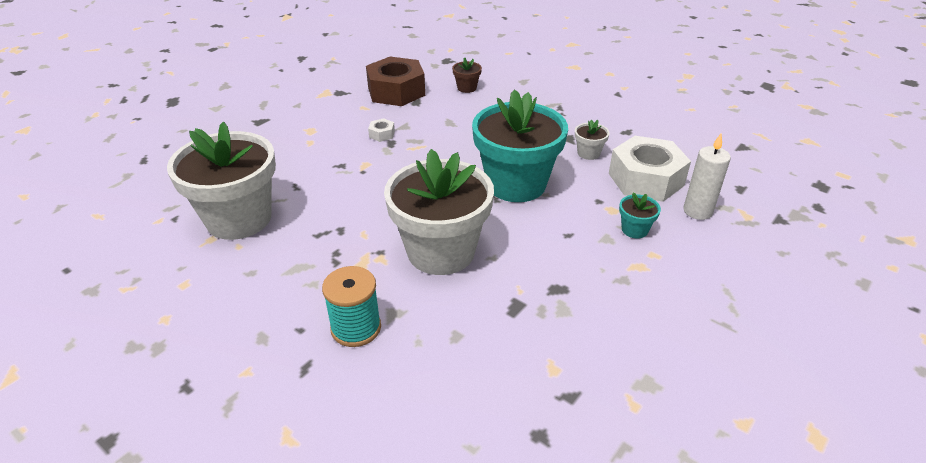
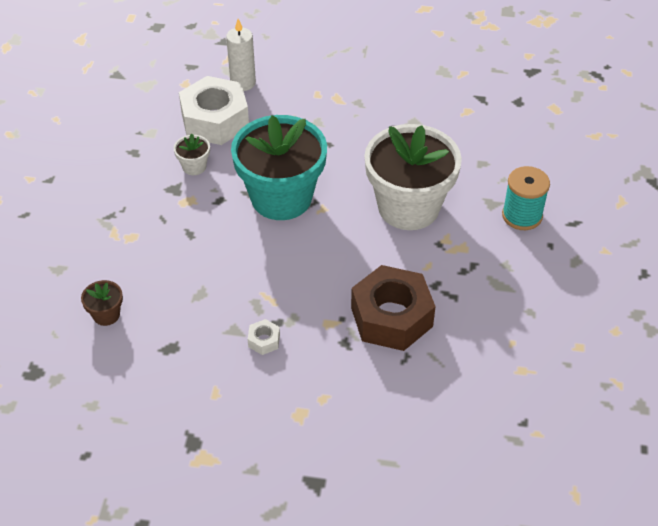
camera: 120 degrees left, 10 degrees up
(239, 219) = (482, 368): white flower pot -> none
(396, 91) = (155, 381): brown nut -> brown nut (391, 317)
(634, 230) = (294, 110): turquoise flower pot -> none

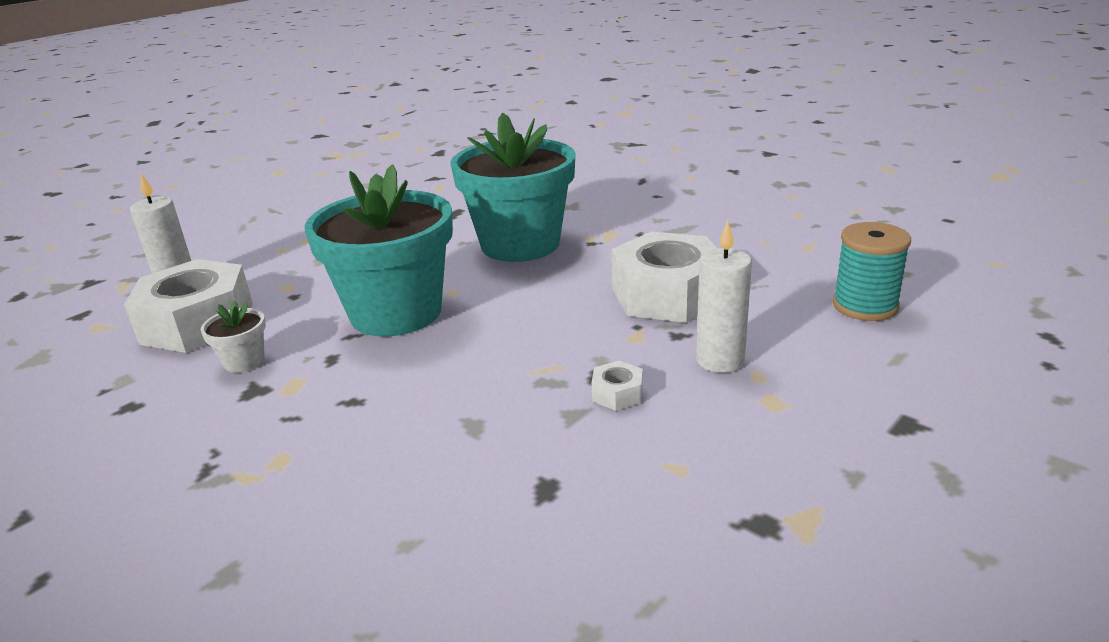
camera: 55 degrees left, 20 degrees down
(106, 315) = (401, 542): brown flower pot -> none
(328, 374) = (720, 360): none -> white candle
(391, 317) = (667, 294): brown nut -> white nut
(408, 207) = (520, 244): white flower pot -> turquoise flower pot
(522, 215) = (605, 197): turquoise spool -> turquoise spool (865, 306)

